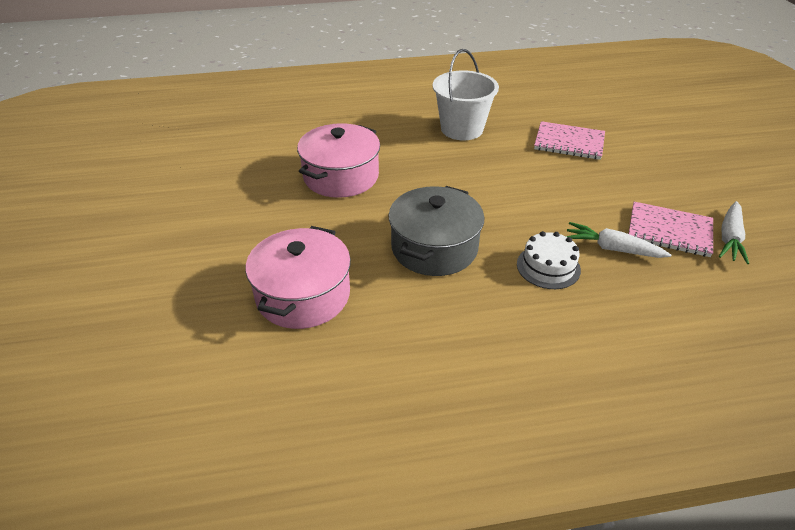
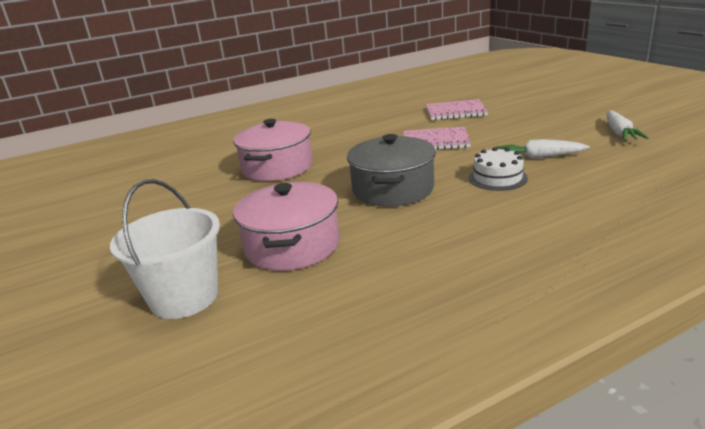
camera: 15 degrees left, 15 degrees down
(462, 129) = (363, 122): white bucket -> white bucket (184, 297)
(669, 231) = (573, 139): pink notebook -> pink notebook (435, 141)

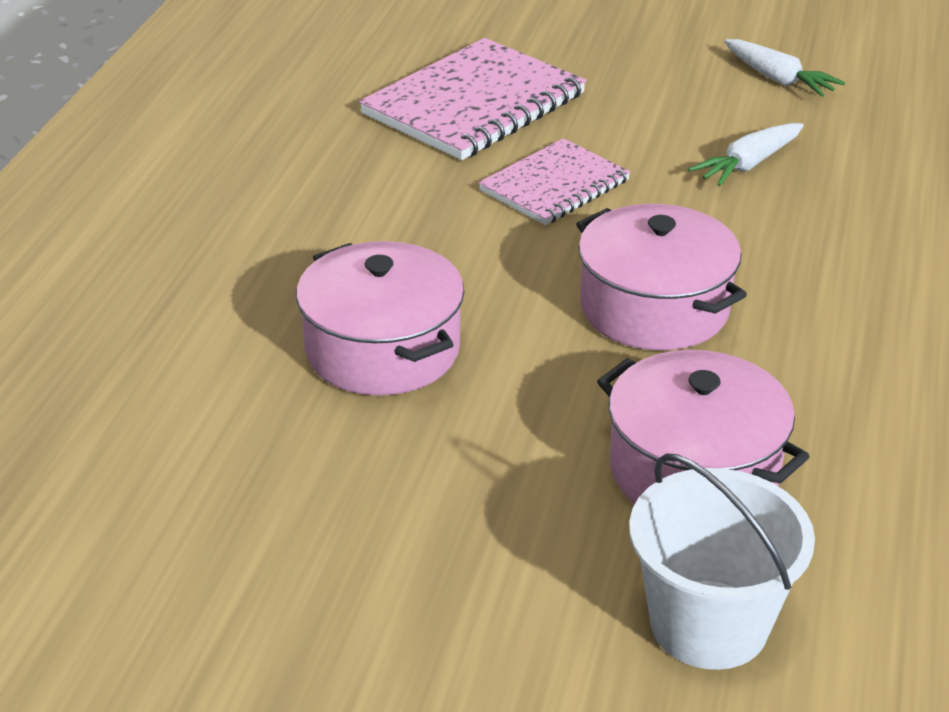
camera: 50 degrees left, 10 degrees up
(393, 189) = (654, 308): grey pot -> pink pot
(455, 112) = (474, 104): pink notebook -> pink notebook, size x1.62
(497, 178) = (756, 226): white cake -> none

